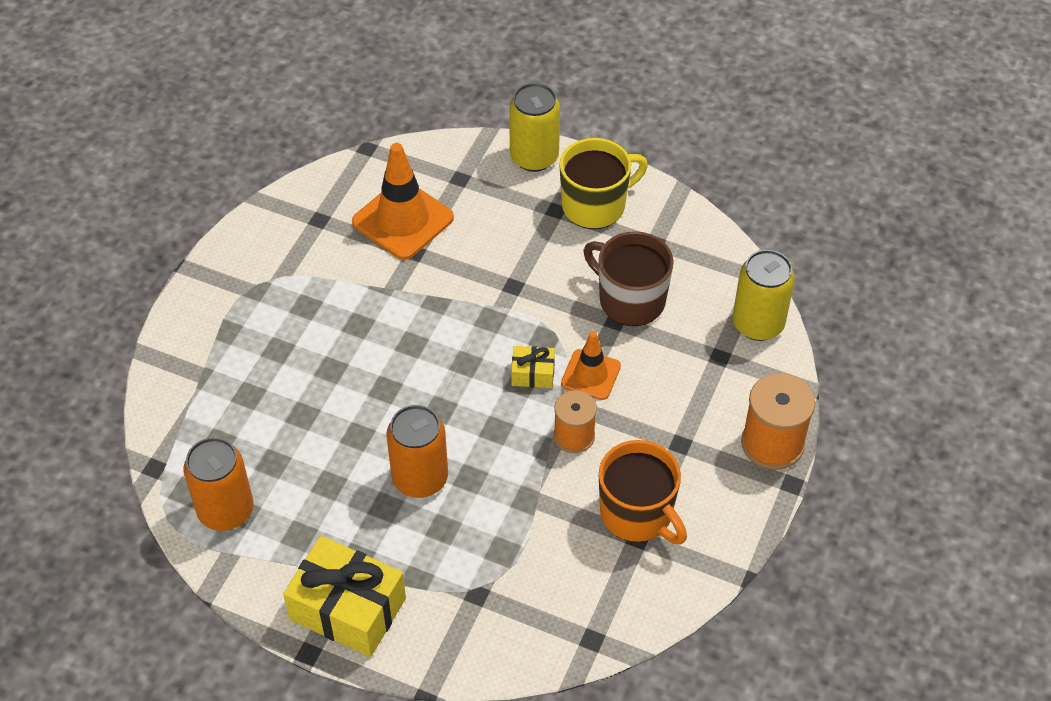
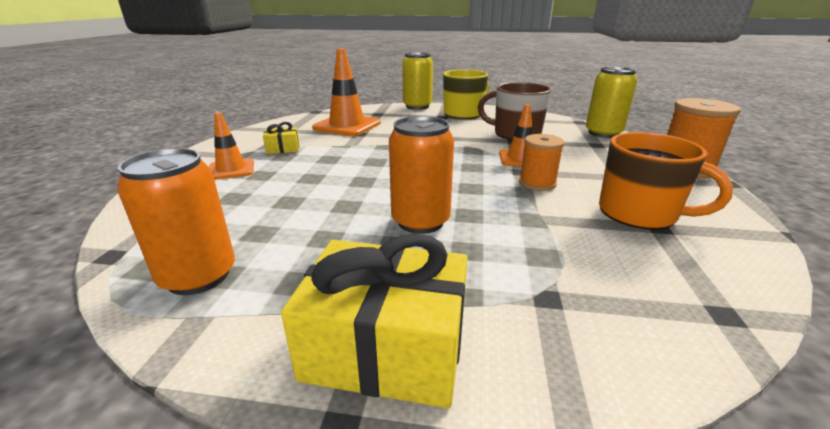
camera: 15 degrees left, 25 degrees down
(244, 329) = (231, 169): none -> orange traffic cone
(533, 374) = (477, 163): yellow gift -> yellow gift (283, 149)

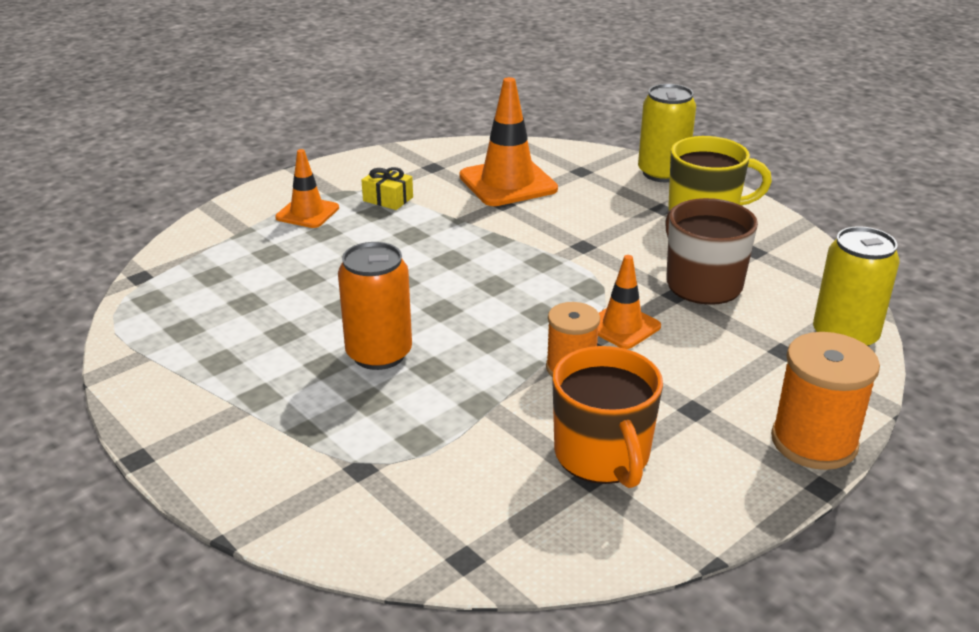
camera: 40 degrees right, 5 degrees up
(198, 276) = (171, 323): orange can -> none
(386, 347) = (212, 435): yellow gift -> none

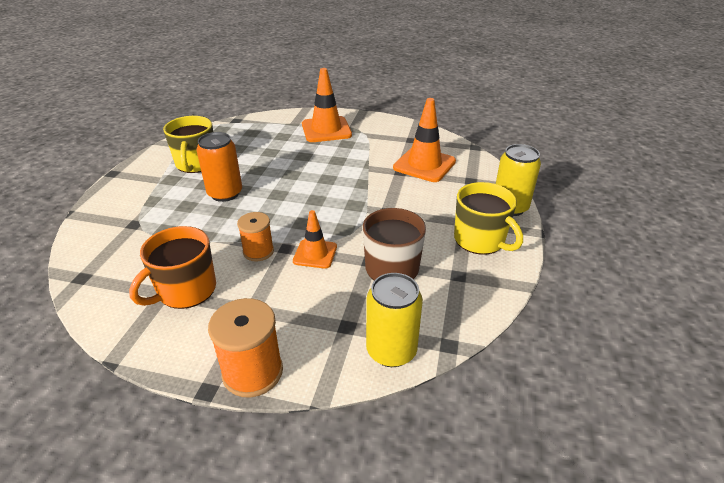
camera: 55 degrees right, 5 degrees up
(240, 357) = (196, 164): none -> yellow mug
(307, 213) = (326, 130): orange traffic cone -> orange traffic cone, size x1.68
(388, 199) = (363, 142): yellow gift -> none

